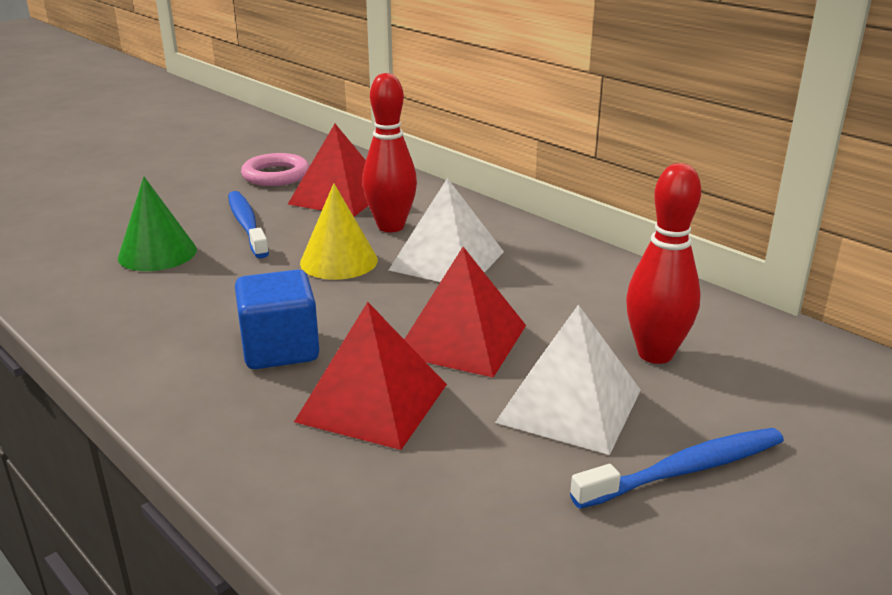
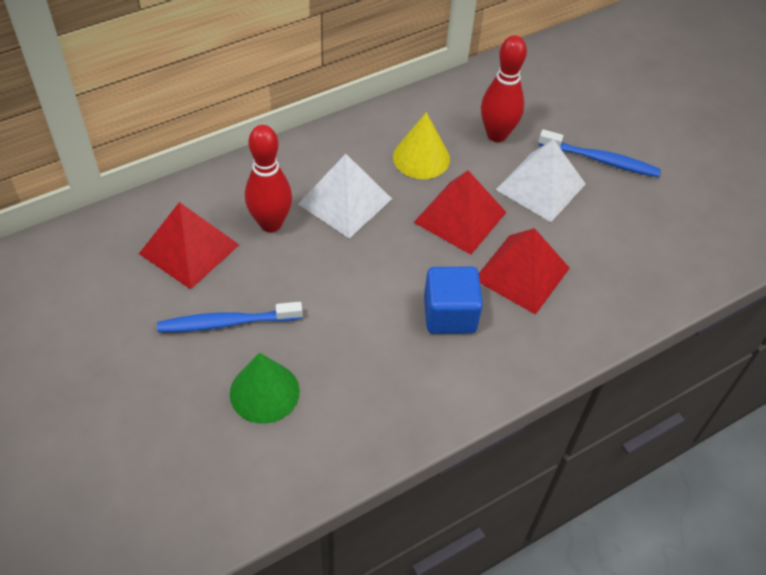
camera: 80 degrees left, 25 degrees up
(276, 175) = (110, 292): pink ring -> none
(339, 261) = (324, 266): yellow cone -> yellow cone (421, 158)
(685, 470) = (601, 160): blue toothbrush -> blue toothbrush turned 120 degrees clockwise

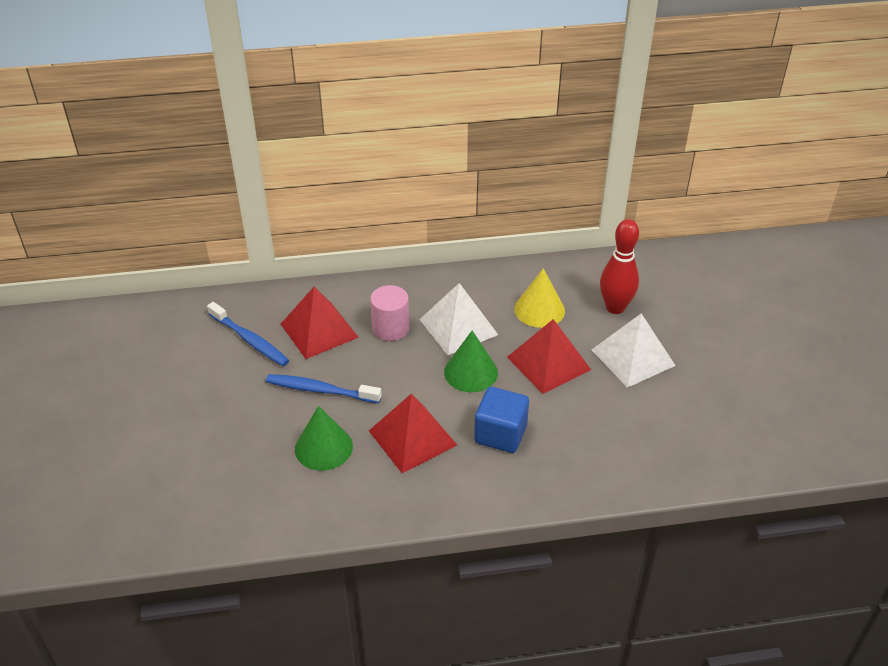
camera: 25 degrees right, 10 degrees down
(271, 223) = (390, 328): red bowling pin -> pink cylinder
(384, 251) = (471, 372): none -> green cone
(521, 273) = (579, 420): red pyramid -> red pyramid (412, 437)
(601, 160) = (700, 350): blue toothbrush -> blue toothbrush (250, 340)

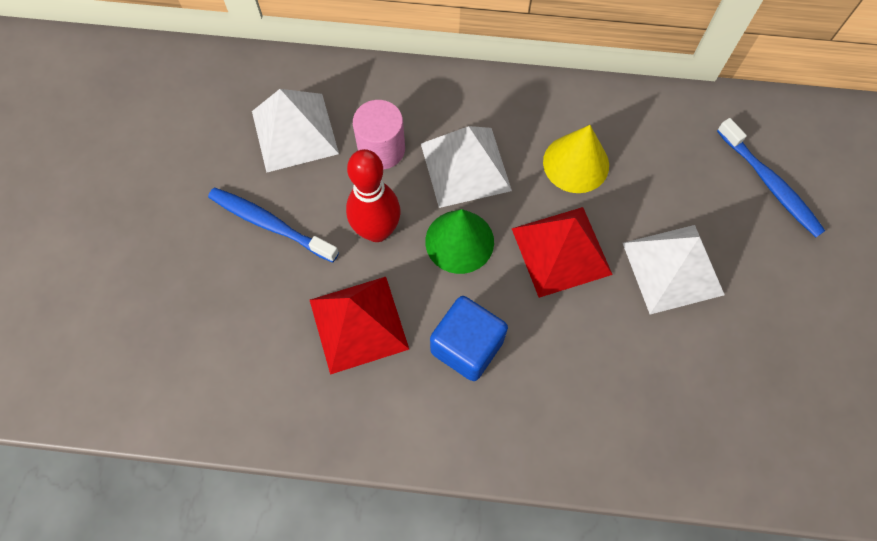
camera: 15 degrees right, 25 degrees up
(250, 340) = (209, 128): blue toothbrush -> blue toothbrush (770, 184)
(319, 330) = (295, 132): red pyramid -> white pyramid
(323, 447) = (249, 311): green cone -> none
(615, 307) = (675, 183): red bowling pin -> red bowling pin (377, 231)

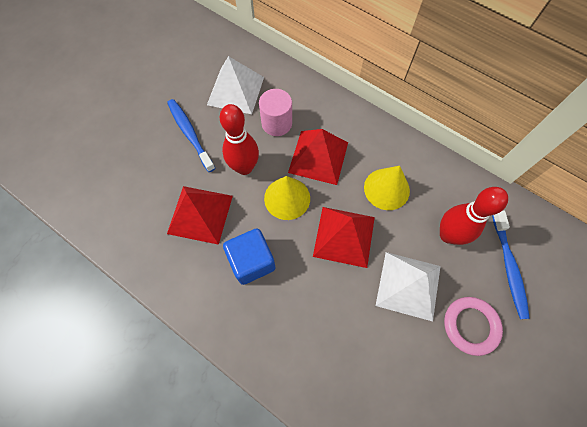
camera: 30 degrees right, 0 degrees up
(459, 241) = (287, 198): green cone -> yellow cone
(465, 166) = (318, 157): white pyramid -> red pyramid
(681, 182) = (448, 235): none -> red bowling pin
(768, 276) = (470, 326): none -> pink ring

